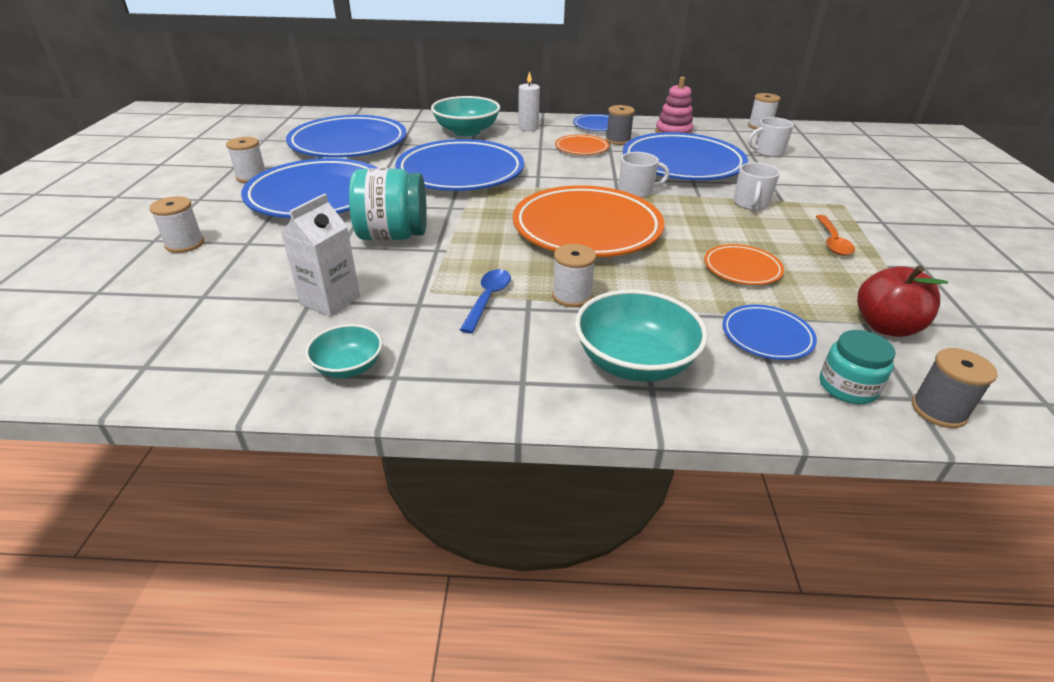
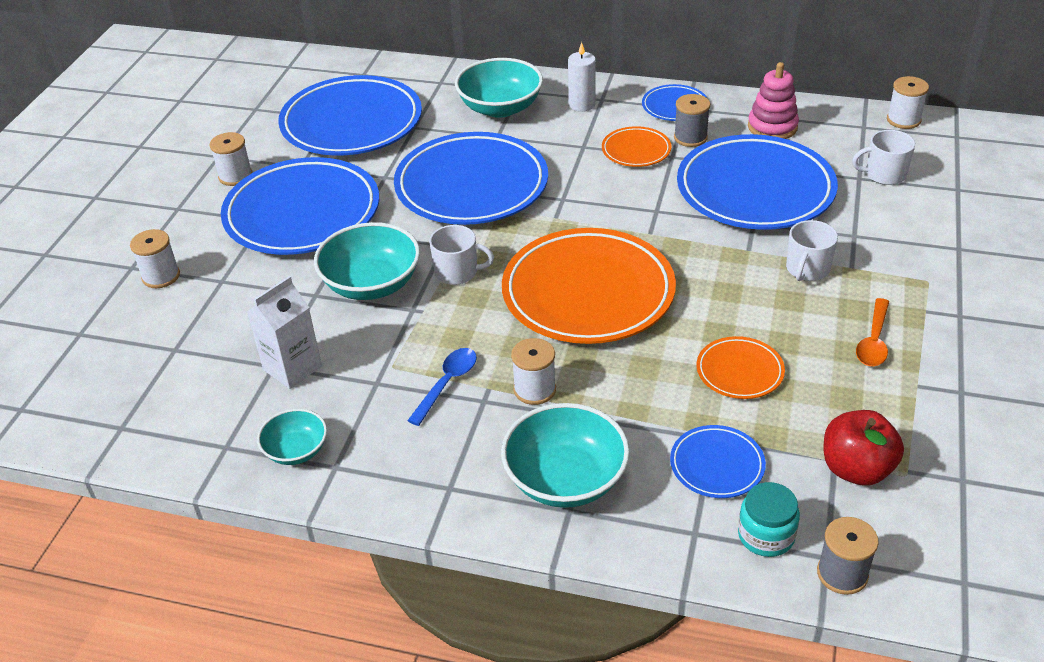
camera: 15 degrees right, 5 degrees up
(393, 236) = (371, 284): turquoise jar -> turquoise bowl
(637, 191) = (673, 235): white mug -> white mug (457, 272)

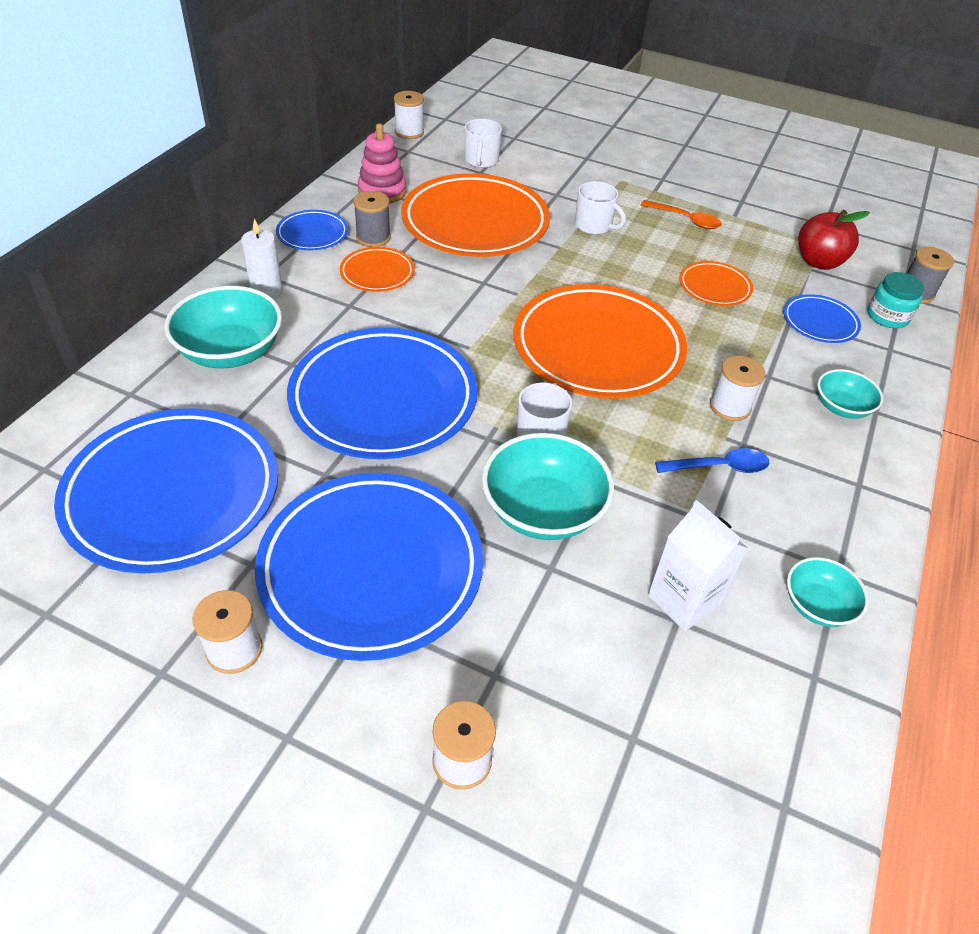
camera: 85 degrees left, 5 degrees up
(447, 384) = (719, 467): blue spoon -> blue spoon turned 135 degrees clockwise
(565, 479) = (841, 407): turquoise bowl -> turquoise bowl, size x0.57
(755, 190) = (475, 223): blue plate -> orange plate

